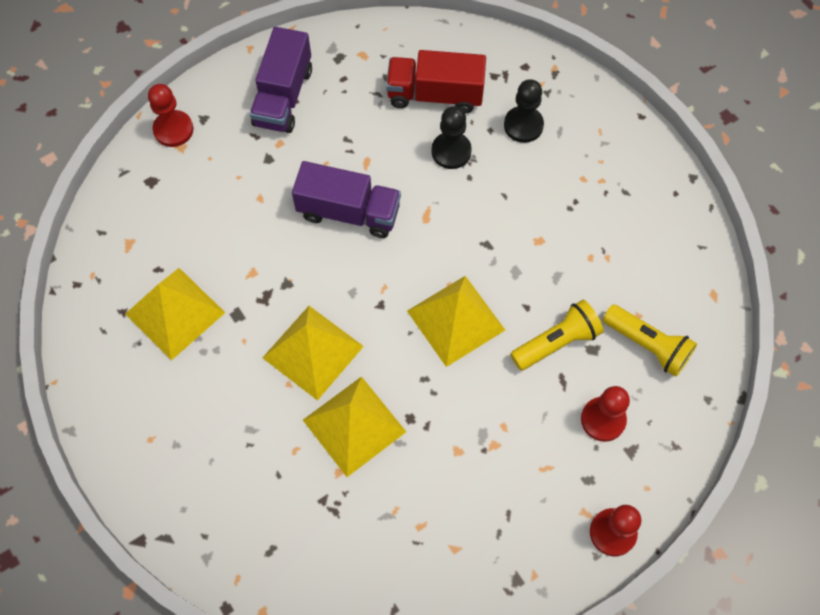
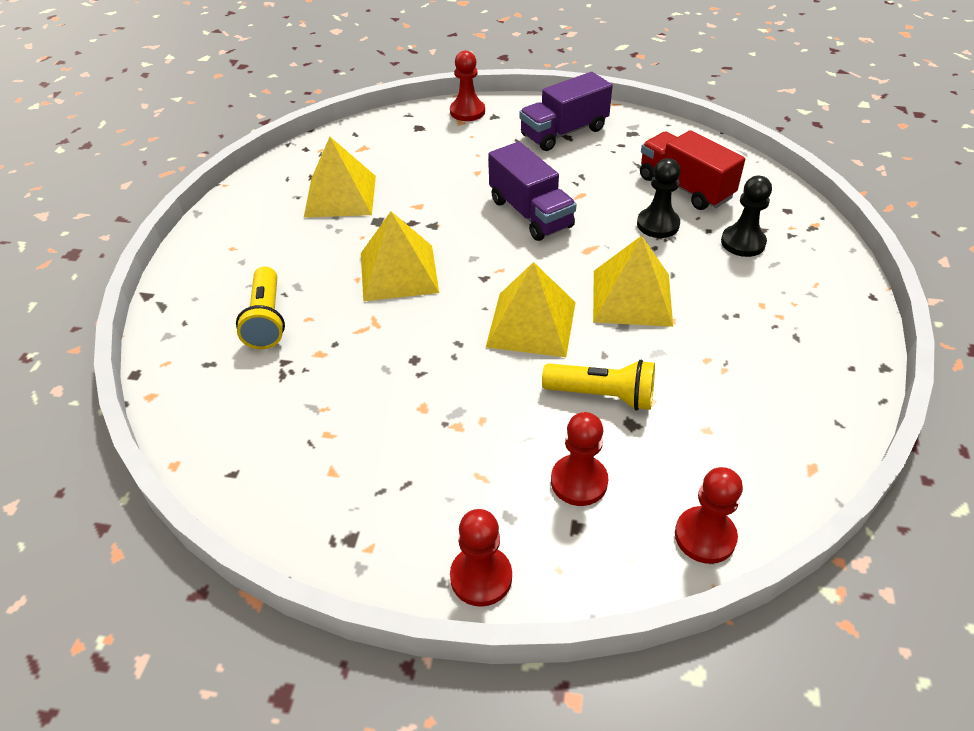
camera: 45 degrees right, 20 degrees down
(354, 425) = (368, 334): yellow pyramid -> yellow pyramid (632, 297)
(647, 345) = (692, 458): yellow flashlight -> yellow flashlight (266, 320)
(699, 395) = (705, 536): none -> red pawn

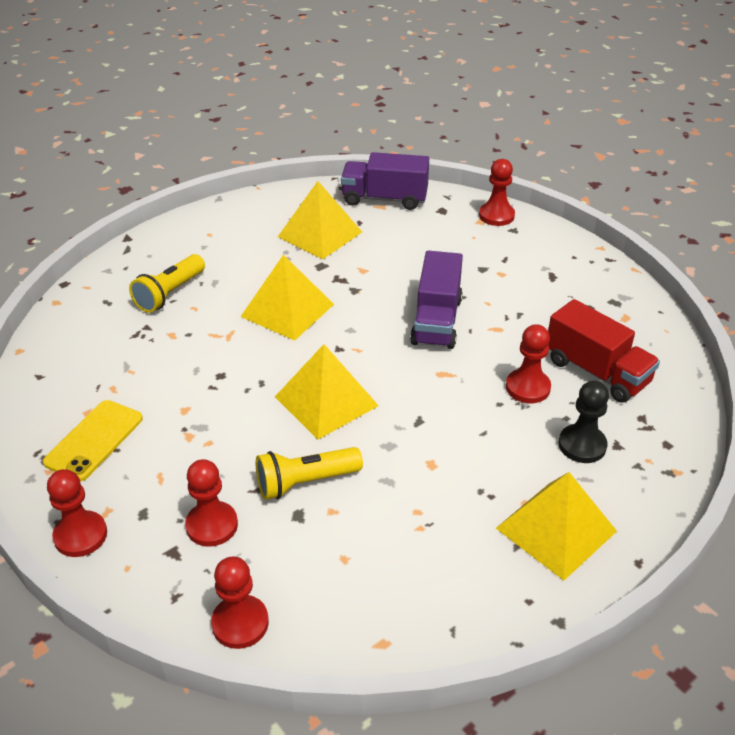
camera: 40 degrees right, 5 degrees down
(375, 490) = (94, 440): none -> yellow phone
(564, 132) = (554, 271): purple truck -> purple truck (384, 199)
(602, 395) = (305, 482): yellow flashlight -> yellow flashlight turned 105 degrees clockwise
(632, 297) = (425, 429): yellow pyramid -> yellow pyramid (556, 529)
(658, 224) = (527, 387): black pawn -> red pawn
(685, 187) = (596, 372): red truck -> red truck turned 135 degrees clockwise

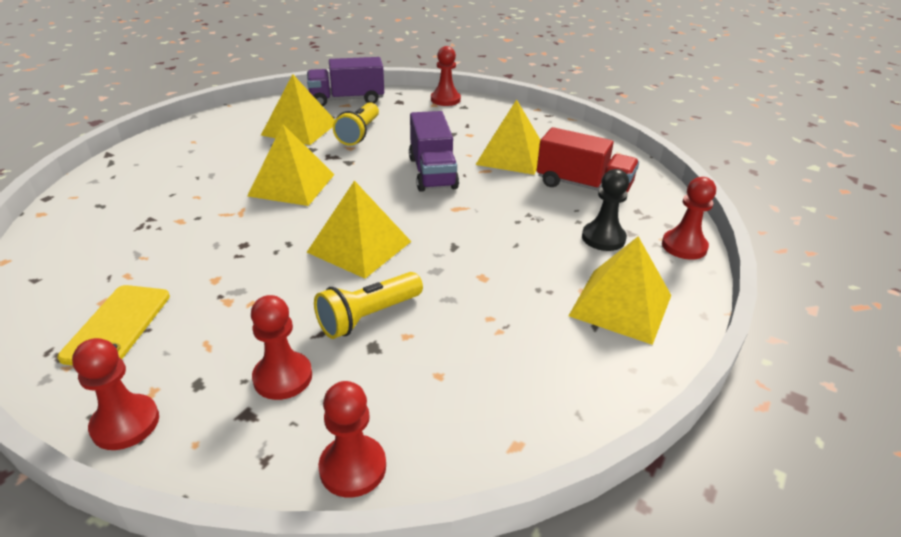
camera: 20 degrees left, 5 degrees down
(170, 294) = (167, 189): yellow flashlight -> yellow flashlight (359, 133)
(527, 387) = (535, 206): red pawn -> red pawn (684, 246)
(534, 314) = (511, 156): none -> yellow pyramid

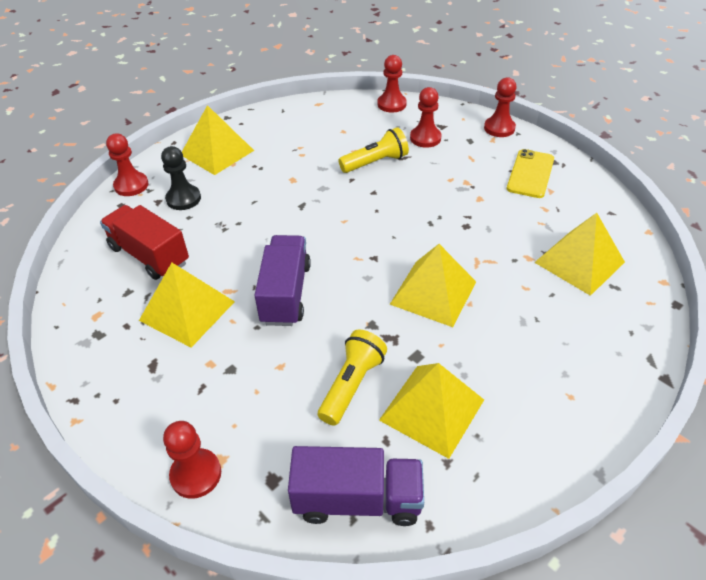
camera: 165 degrees left, 10 degrees up
(359, 246) = (374, 213): yellow pyramid -> yellow pyramid (579, 262)

